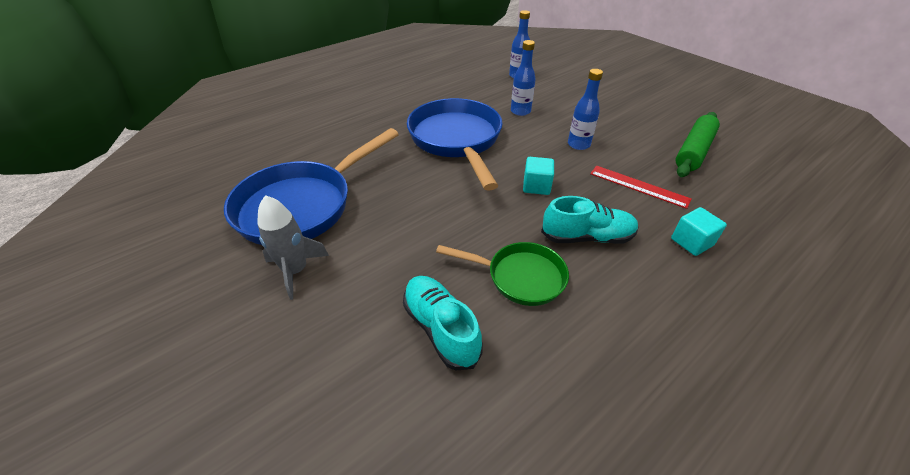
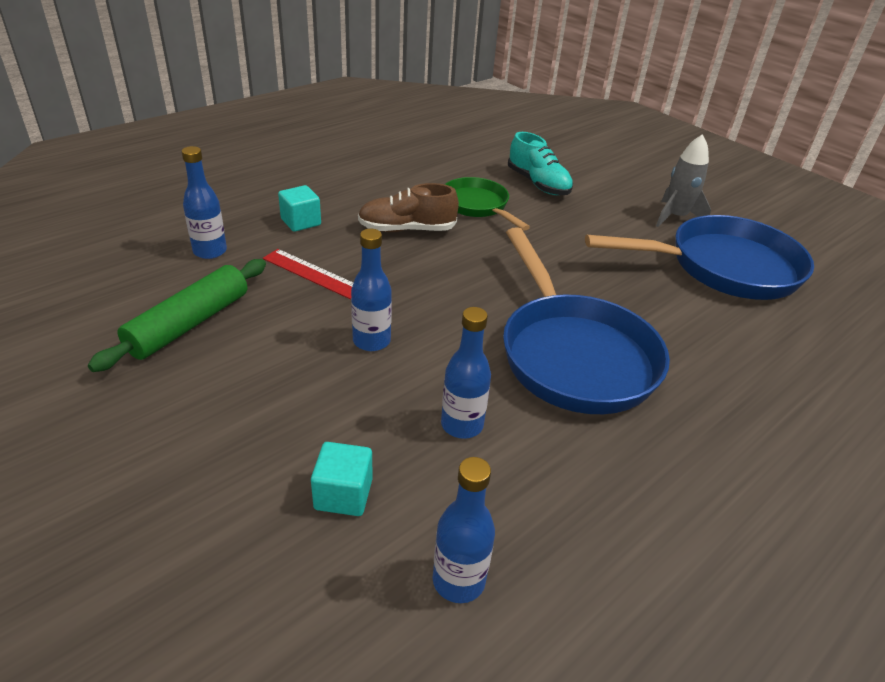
camera: 175 degrees right, 5 degrees down
(302, 205) = (723, 267): blue pan -> blue pan turned 45 degrees clockwise
(520, 277) = (478, 206): green pan -> green pan turned 45 degrees clockwise
(536, 186) = (451, 280): turquoise cube -> turquoise cube (343, 494)
(587, 237) = (407, 229): turquoise shoe -> brown shoe
(738, 205) = (210, 251): none -> blue bottle

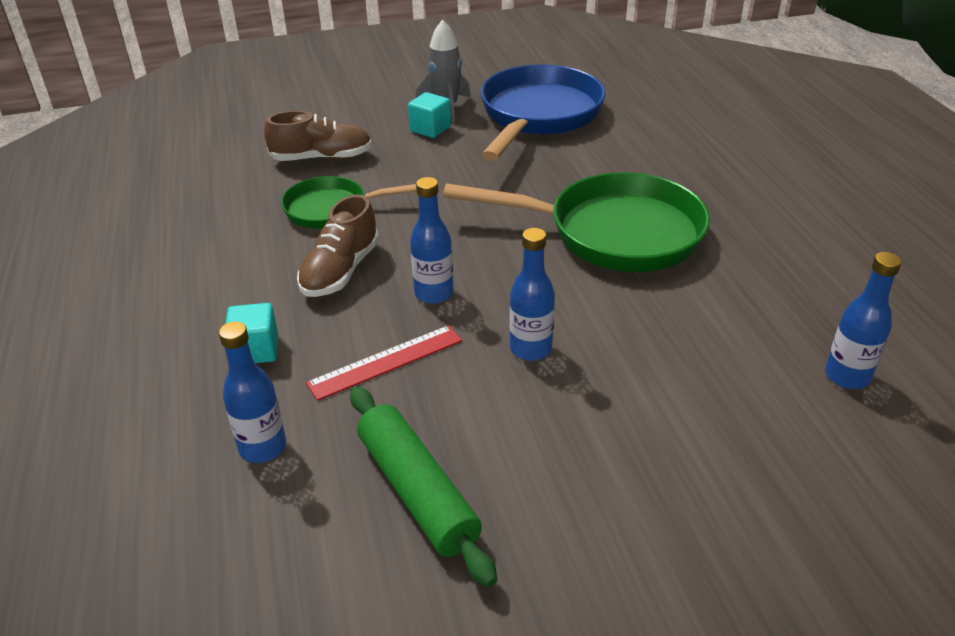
camera: 60 degrees left, 0 degrees up
(343, 494) = (739, 419): turquoise cube -> turquoise cube (430, 129)
(462, 425) = (677, 324): blue bottle -> blue bottle (434, 293)
(538, 184) = (322, 158): turquoise shoe -> brown shoe
(573, 354) = (613, 233): blue pan -> green pan

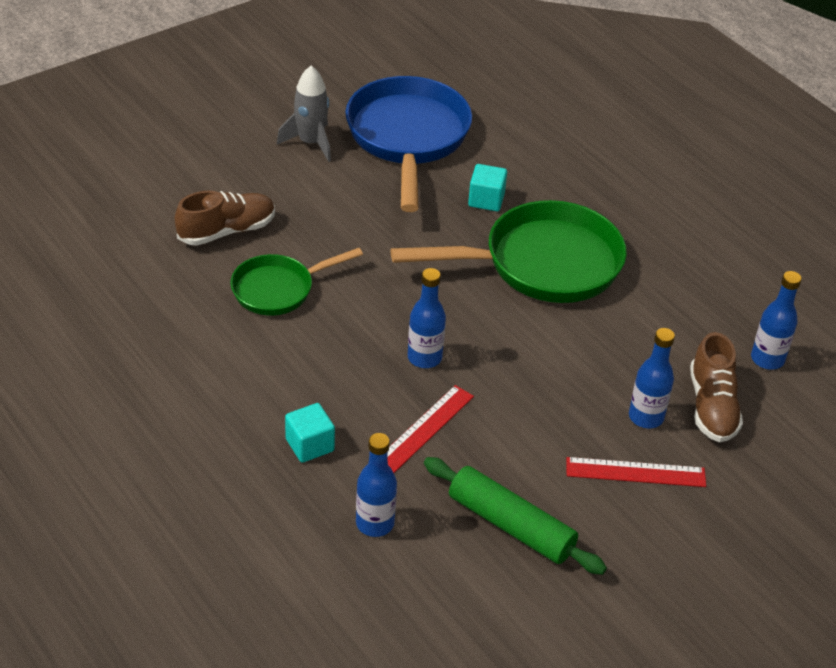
camera: 25 degrees left, 5 degrees up
(340, 271) = (330, 353): brown shoe -> brown shoe (712, 406)
(430, 129) = (311, 174): turquoise cube -> turquoise cube (486, 200)
(530, 349) = (530, 391): blue bottle -> blue bottle (646, 417)
(611, 467) = (635, 472): none -> red ruler

